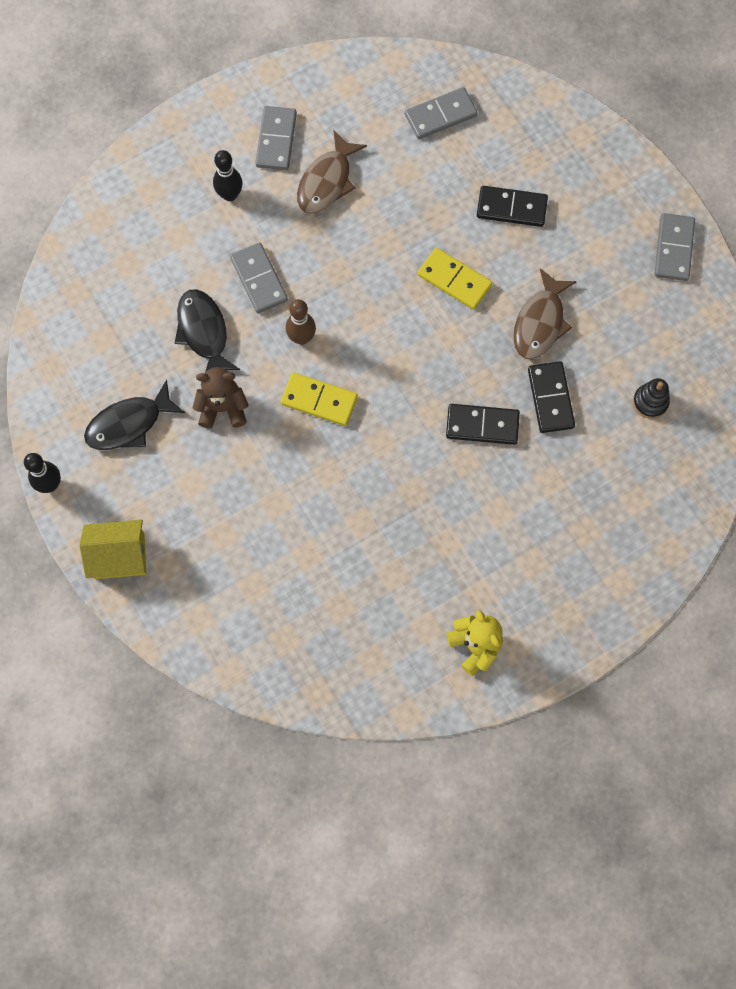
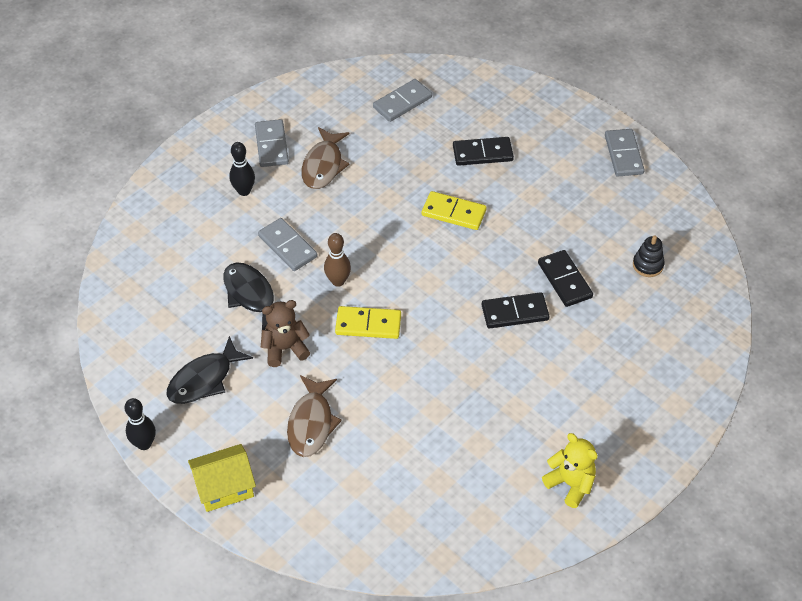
camera: 15 degrees left, 20 degrees down
(540, 322) = (536, 228): brown fish -> brown fish (311, 423)

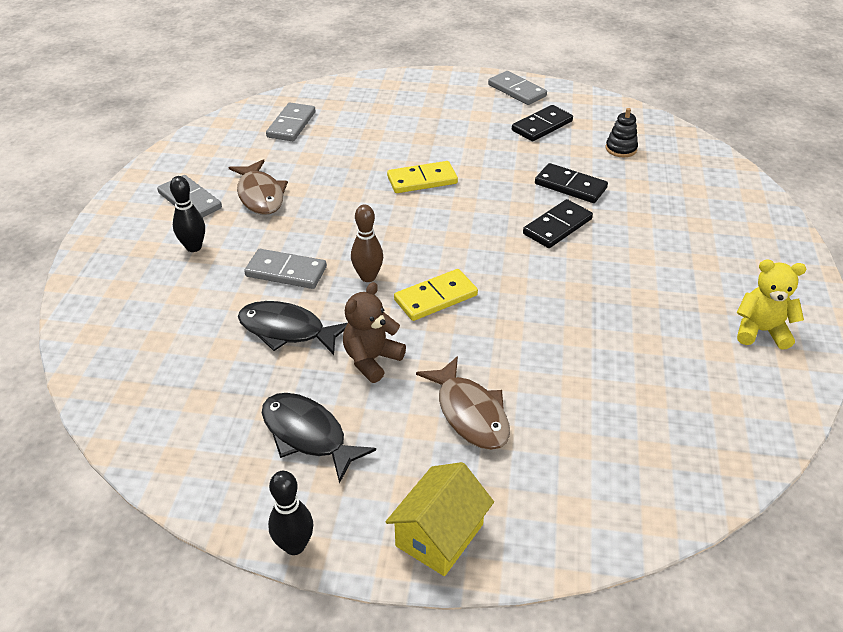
camera: 35 degrees left, 10 degrees down
(204, 379) = (308, 435): black fish -> black fish turned 120 degrees clockwise
(482, 153) = (401, 131): black domino -> black domino (542, 126)

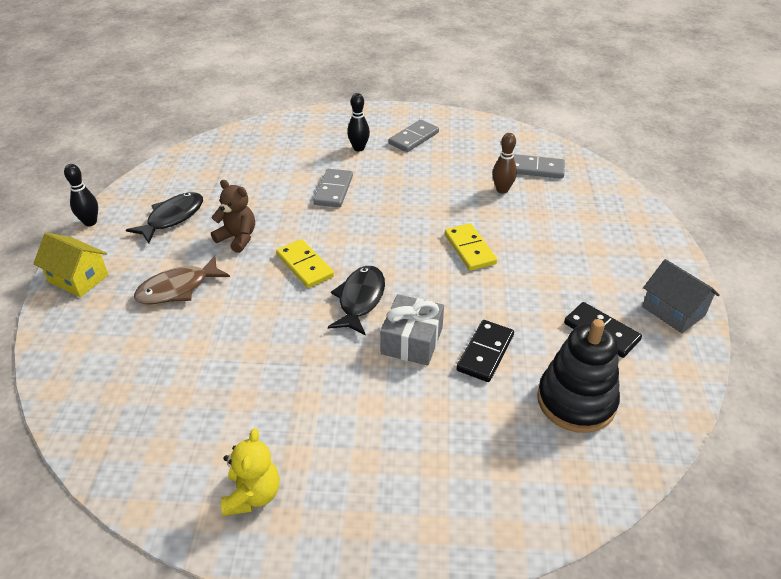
camera: 85 degrees right, 0 degrees up
(260, 195) = (427, 167): brown fish -> none
(287, 330) = (270, 198): black fish -> black fish (360, 300)
(368, 277) = (329, 229): brown bowling pin -> brown bowling pin (502, 190)
(516, 91) = (673, 311): grey domino -> grey house
(557, 226) = (412, 341): black domino -> grey gift
(621, 149) = (576, 401): black stacking toy -> black stacking toy, size x2.06

